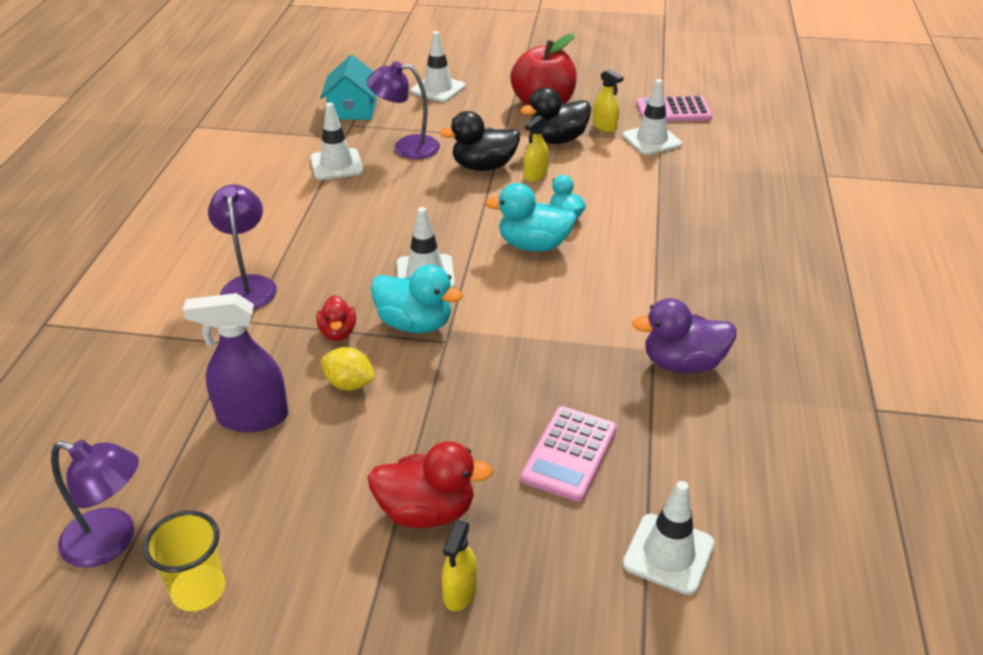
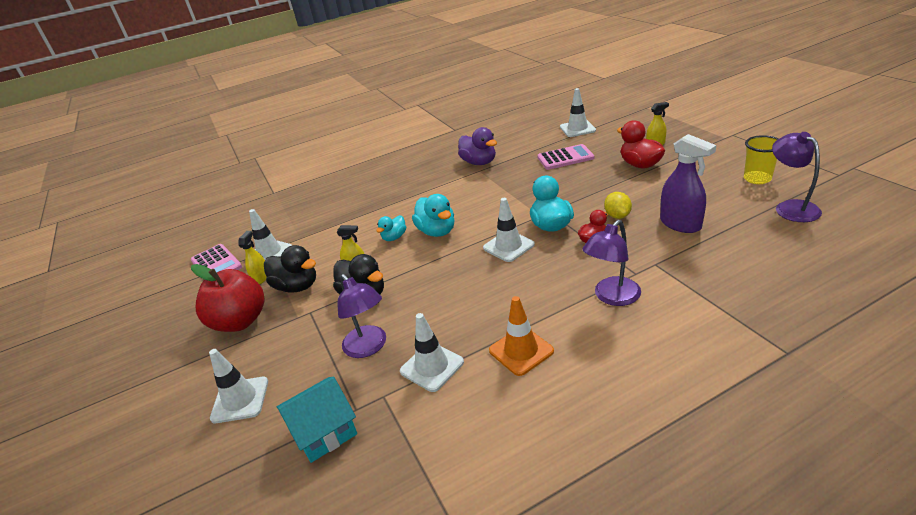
camera: 120 degrees left, 5 degrees down
(280, 207) = (521, 351): none -> orange traffic cone

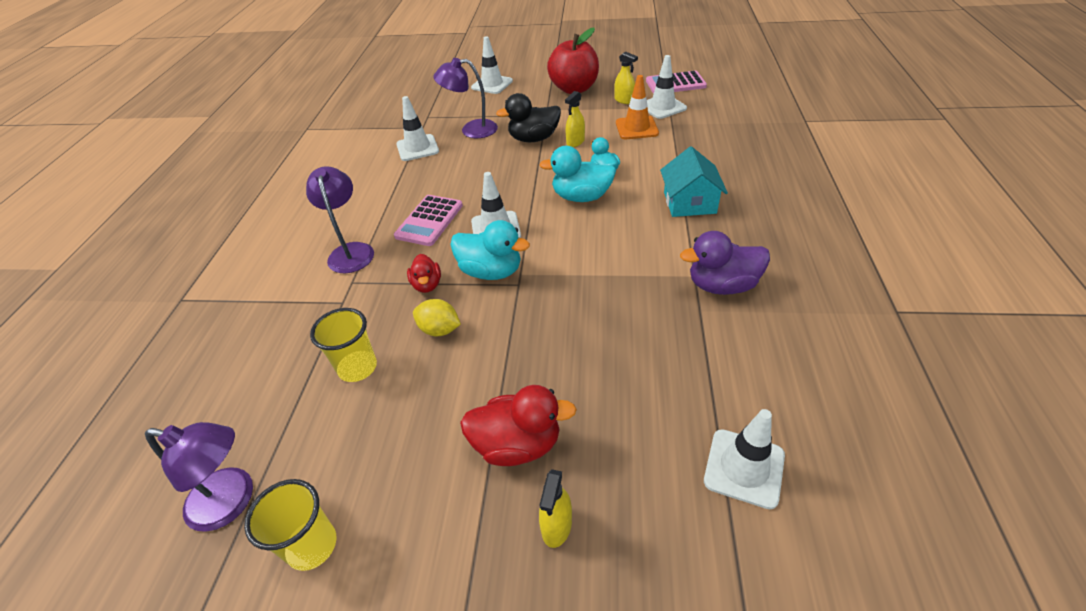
camera: 120 degrees right, 10 degrees up
(297, 286) = (588, 113): black duck -> none
(324, 431) = (427, 105): turquoise house -> turquoise house (689, 202)
(521, 351) = (374, 185): orange traffic cone -> orange traffic cone (636, 128)
(565, 158) = (638, 377): pink calculator -> pink calculator (429, 221)
(680, 224) = (357, 368): purple spray bottle -> yellow cup

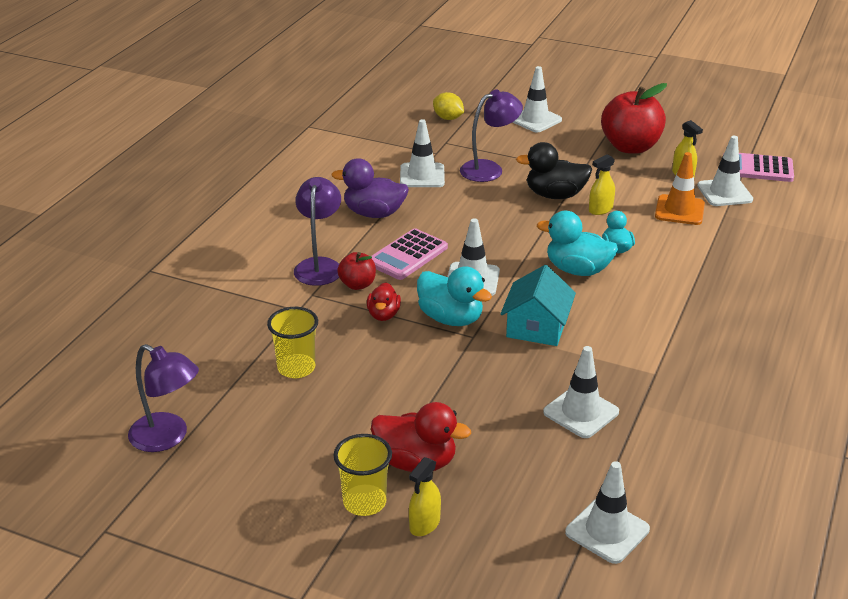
camera: 15 degrees right, 10 degrees down
(312, 545) = (224, 483): yellow cup -> yellow cup (364, 502)
(392, 261) = (357, 284): none -> red apple
(439, 330) = (381, 356): yellow lemon -> yellow lemon (448, 118)
(471, 130) = (489, 169): purple lamp -> purple lamp turned 135 degrees clockwise
(651, 335) = (581, 412): none -> white traffic cone
(689, 202) = (692, 304): turquoise house -> turquoise house (536, 327)
(722, 285) = (678, 389): purple duck -> purple duck (374, 213)

